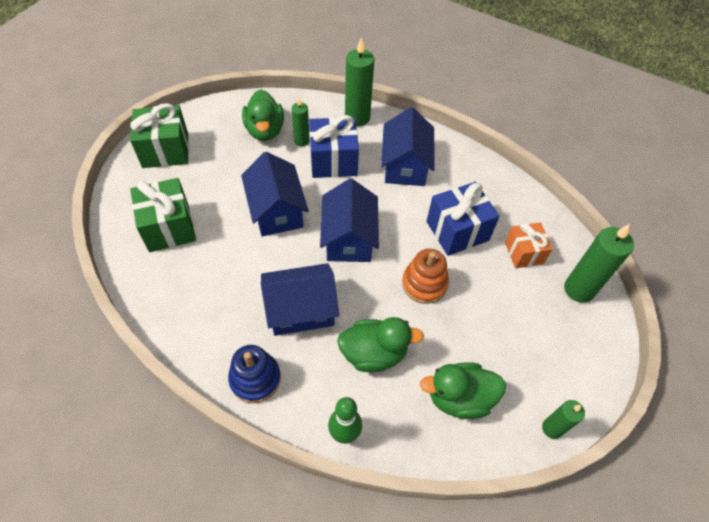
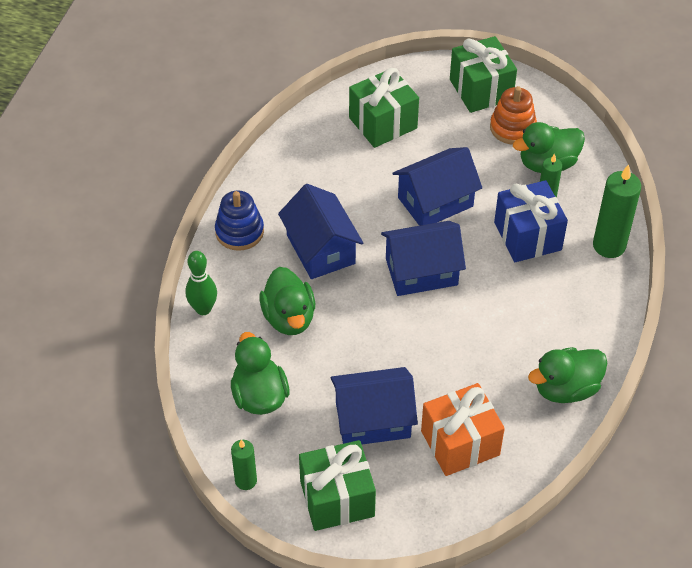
camera: 80 degrees right, 5 degrees down
(405, 165) = (550, 307): blue house -> blue house (373, 420)
(424, 284) = (384, 349): orange stacking toy -> orange stacking toy (512, 128)
(457, 231) = (468, 372): blue gift -> none
(481, 176) = (566, 389): none -> green duck
(523, 253) = (460, 443): orange gift -> orange gift, size x1.53
(572, 354) = (337, 498): none -> green gift
(579, 289) = (425, 504): green candle -> none

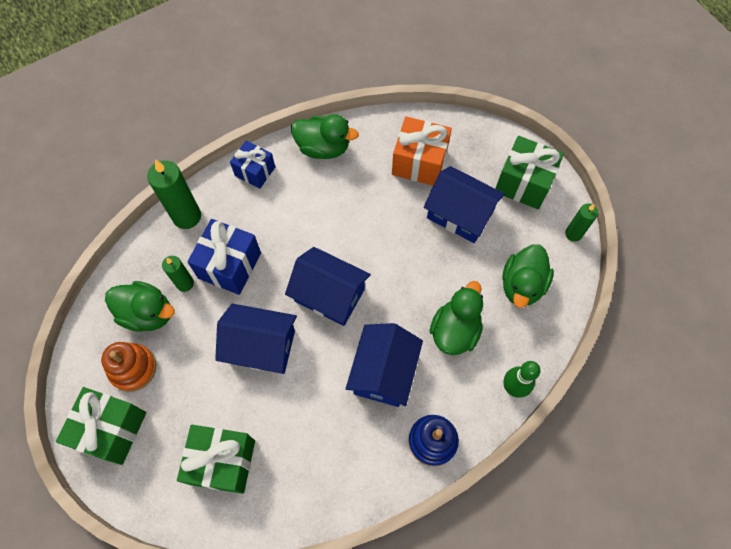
camera: 140 degrees left, 15 degrees up
(600, 322) = (255, 171): none -> blue gift

